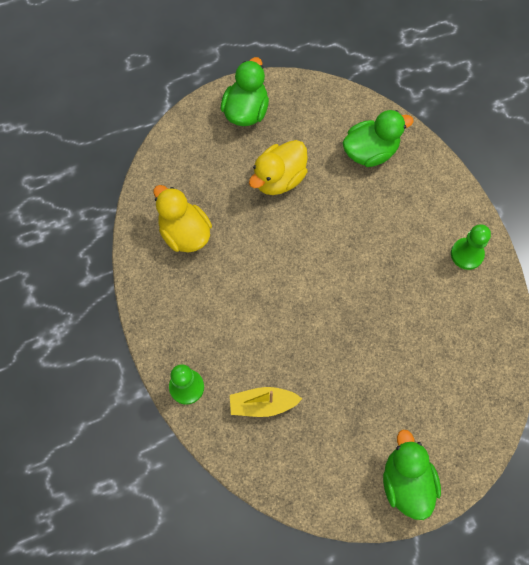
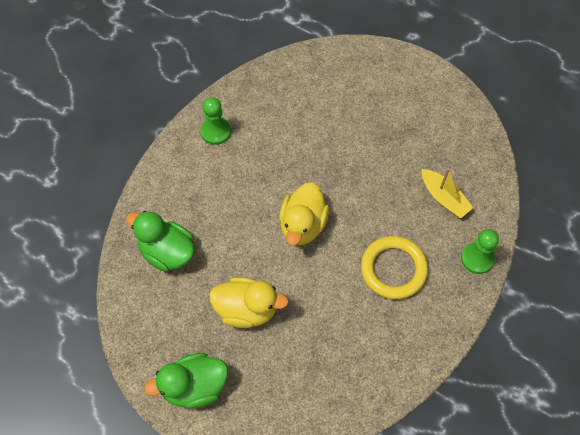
camera: 125 degrees left, 5 degrees down
(185, 233) = (356, 352): yellow duck -> yellow duck (302, 225)
(229, 310) = (393, 269): none -> yellow ring
(406, 482) = (418, 81): green duck -> none

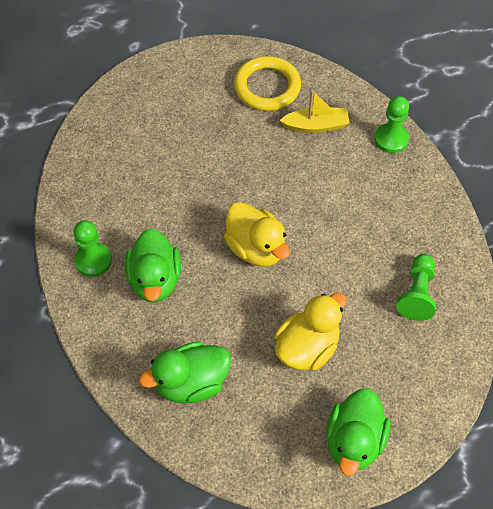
camera: 55 degrees left, 5 degrees down
(228, 178) = (155, 280): none -> green duck
(348, 360) = (417, 294): none -> green pawn
(393, 269) = (355, 205): yellow ring -> yellow ring (267, 87)

